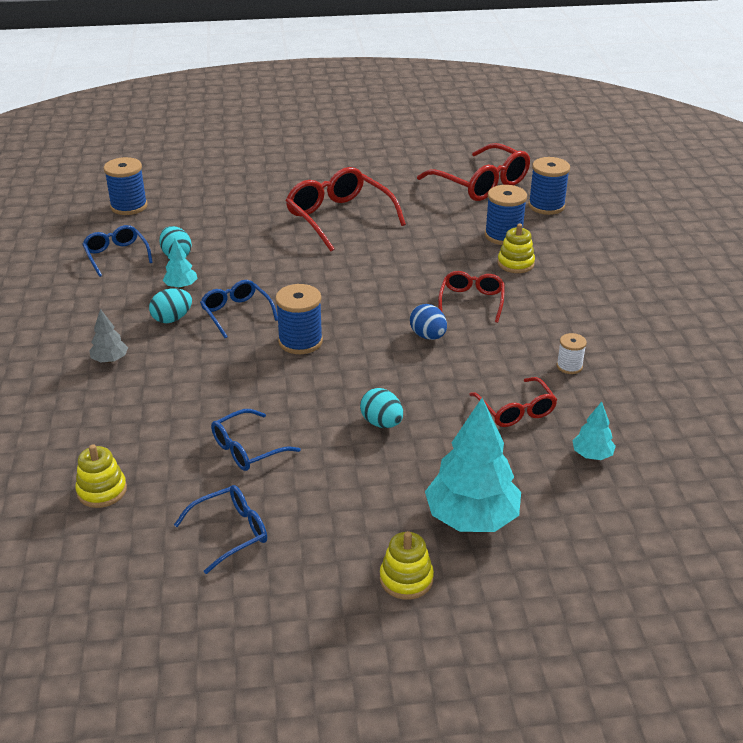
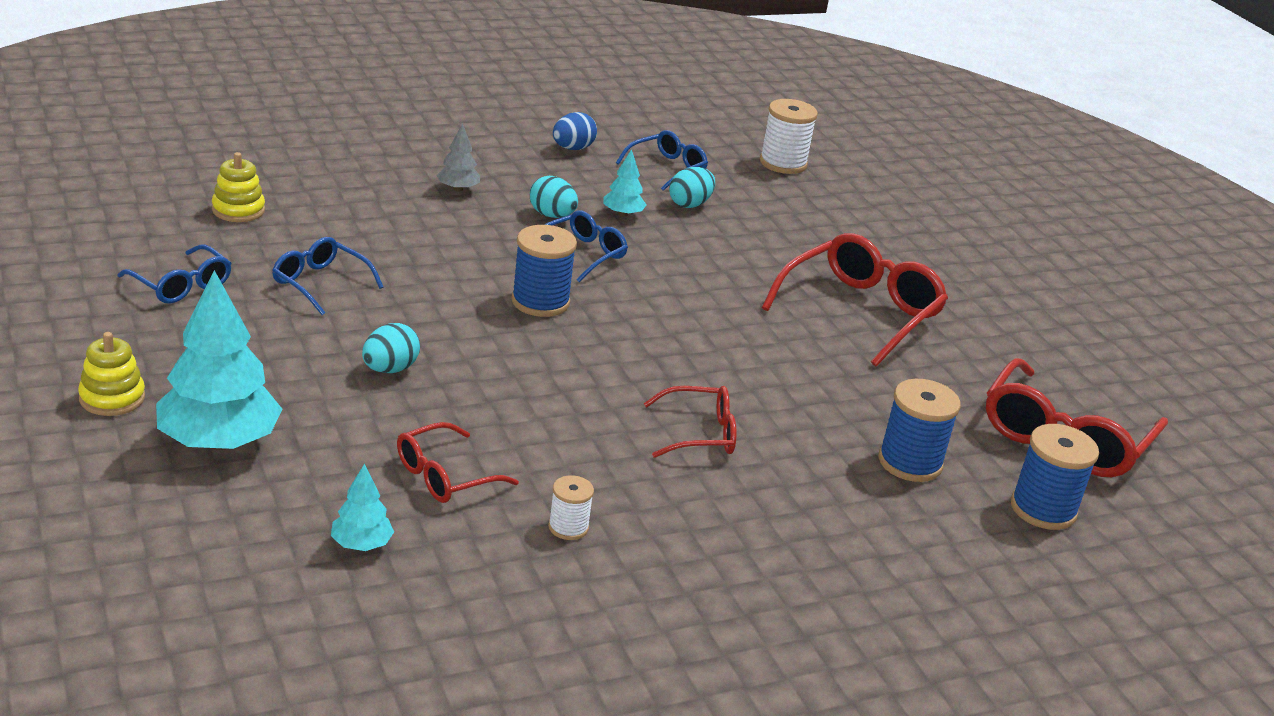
camera: 70 degrees right, 5 degrees down
(129, 206) = (783, 163): blue spool -> white spool
(428, 336) = (593, 398): blue egg -> blue egg (572, 148)
(515, 263) = (831, 475): yellow stacking toy -> none

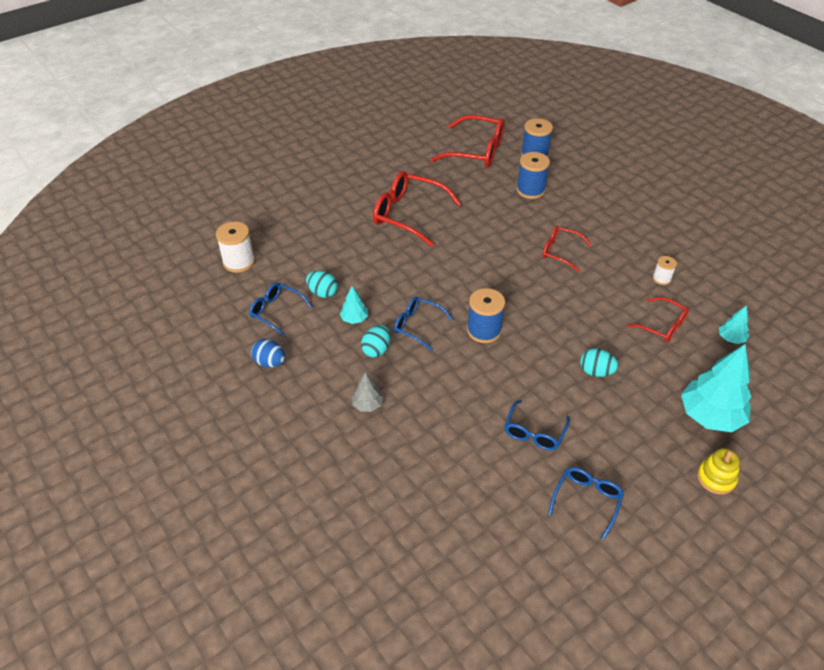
camera: 100 degrees left, 15 degrees up
(238, 210) = (473, 513): yellow stacking toy -> none
(699, 434) = (560, 252): red glasses -> red glasses turned 45 degrees counterclockwise

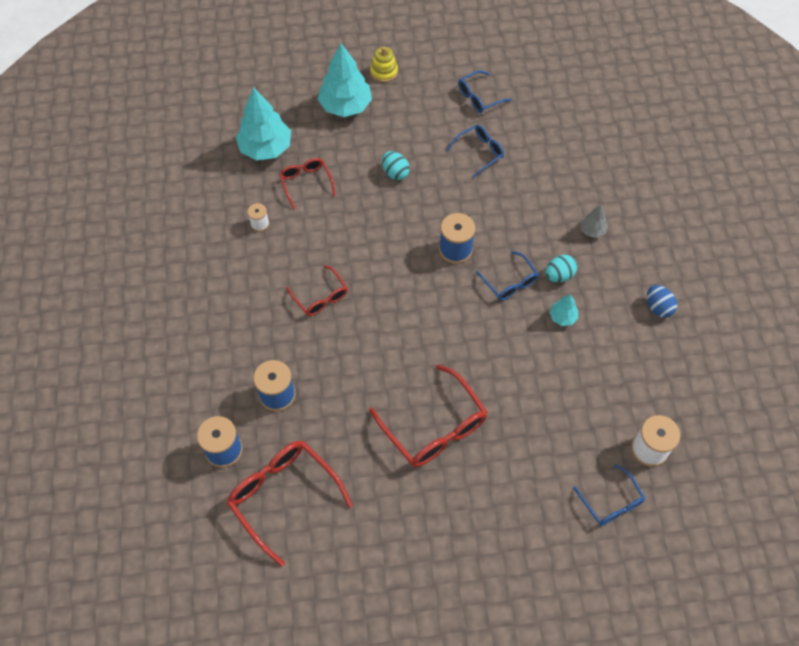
camera: 150 degrees left, 15 degrees up
(276, 311) = (632, 362): blue glasses -> blue glasses (611, 502)
(323, 293) = (578, 362): turquoise egg -> none
(731, 338) = (265, 148): turquoise tree -> turquoise tree, size x2.09

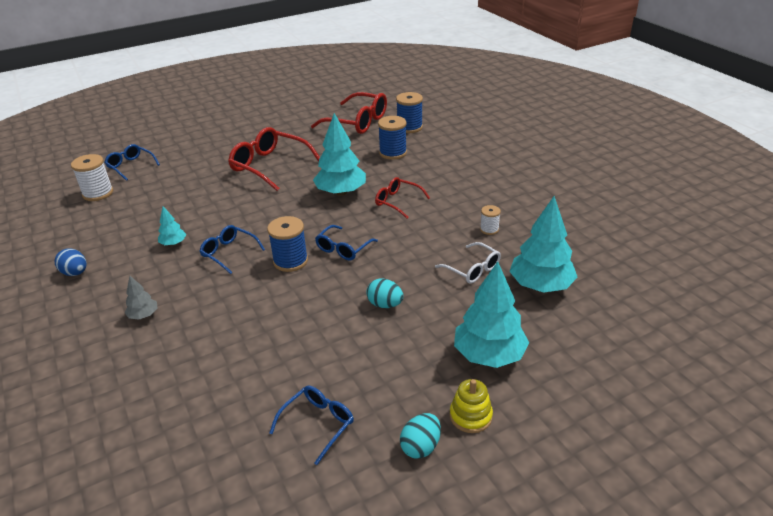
camera: 160 degrees right, 25 degrees down
(306, 183) = (472, 269): red glasses -> white glasses
(370, 337) = (341, 192): none -> turquoise tree
(479, 152) = (295, 354): blue glasses -> blue glasses (343, 248)
(559, 275) = (179, 270): turquoise egg -> turquoise egg (420, 446)

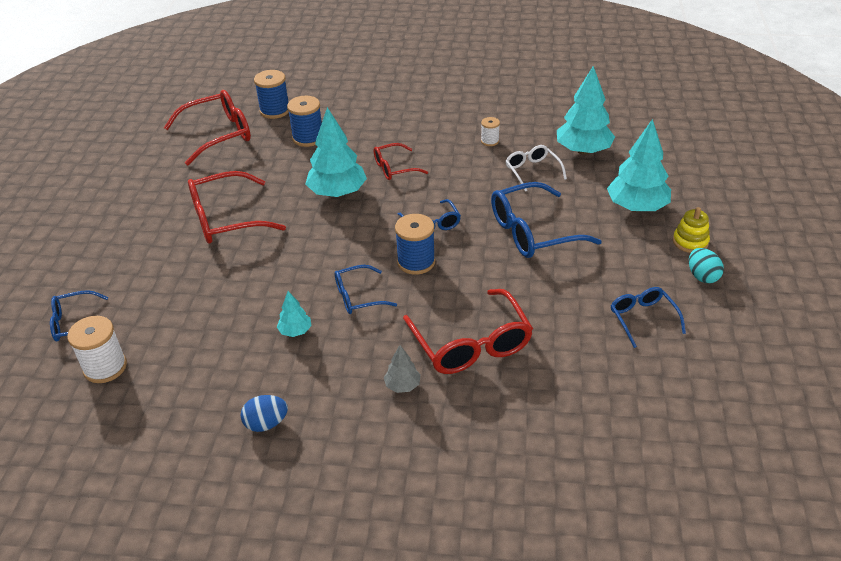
camera: 55 degrees left, 5 degrees up
(212, 330) = (471, 344): none -> red glasses
(385, 304) = (533, 232): turquoise egg -> blue glasses
(472, 269) = (532, 171): white glasses -> white glasses turned 105 degrees counterclockwise

